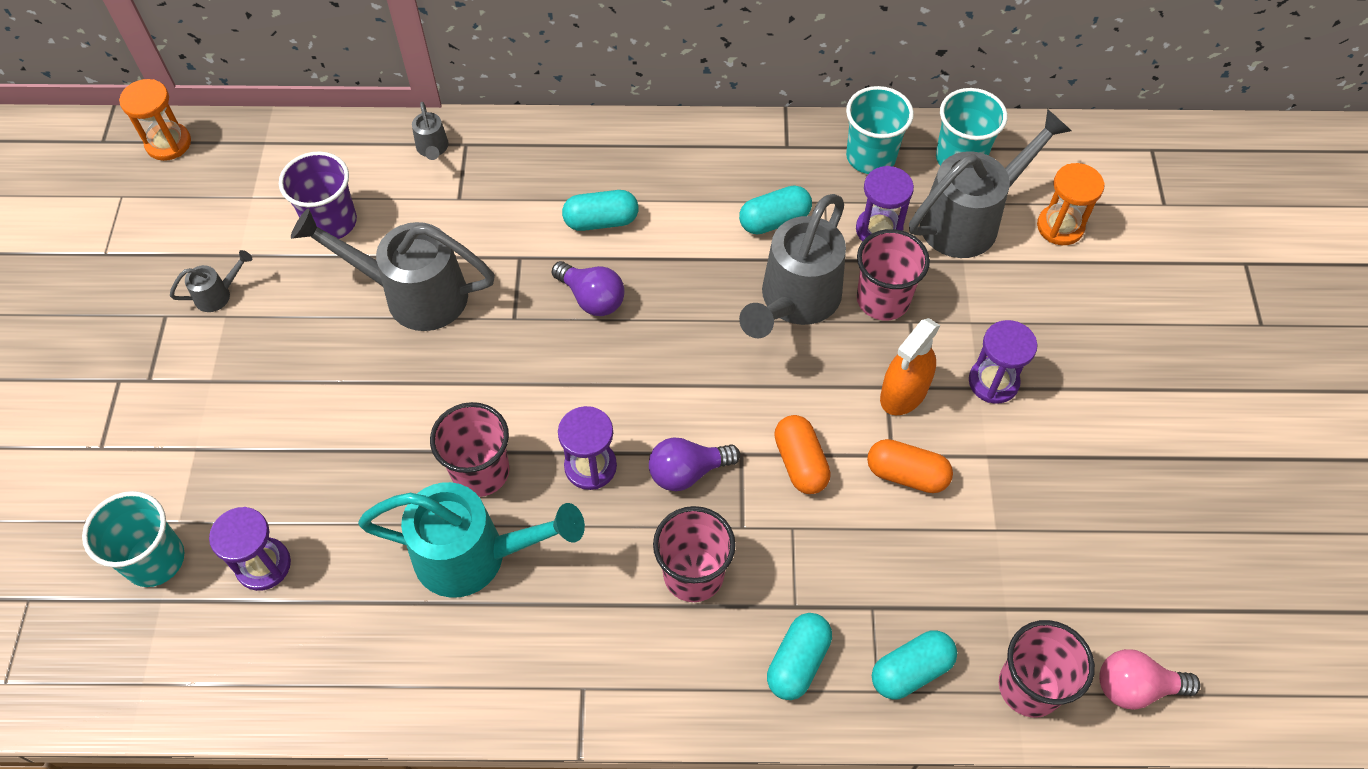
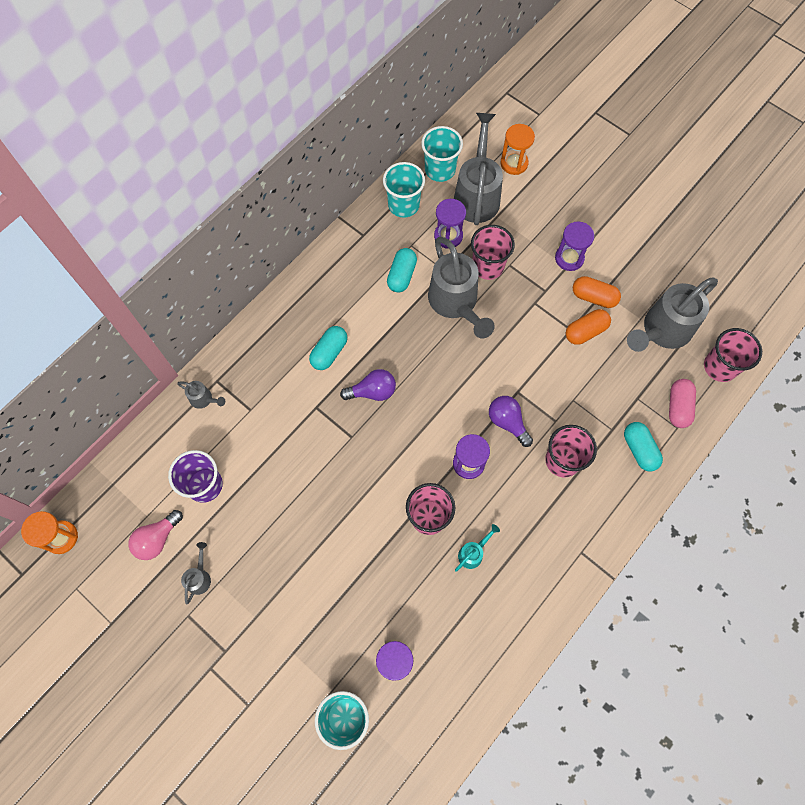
camera: 50 degrees left, 10 degrees up
(414, 294) = (292, 475): grey watering can -> grey watering can (662, 330)
(473, 555) = (473, 553): turquoise watering can -> turquoise watering can, size x0.44
(687, 472) = (507, 422): purple light bulb -> purple light bulb turned 120 degrees clockwise
(800, 463) = (543, 370): orange capsule -> orange capsule (593, 297)
(904, 393) = (544, 298): orange spray bottle -> none
(911, 671) = (678, 407): turquoise capsule -> pink capsule
(1135, 687) = (750, 327): pink light bulb -> pink light bulb (157, 539)

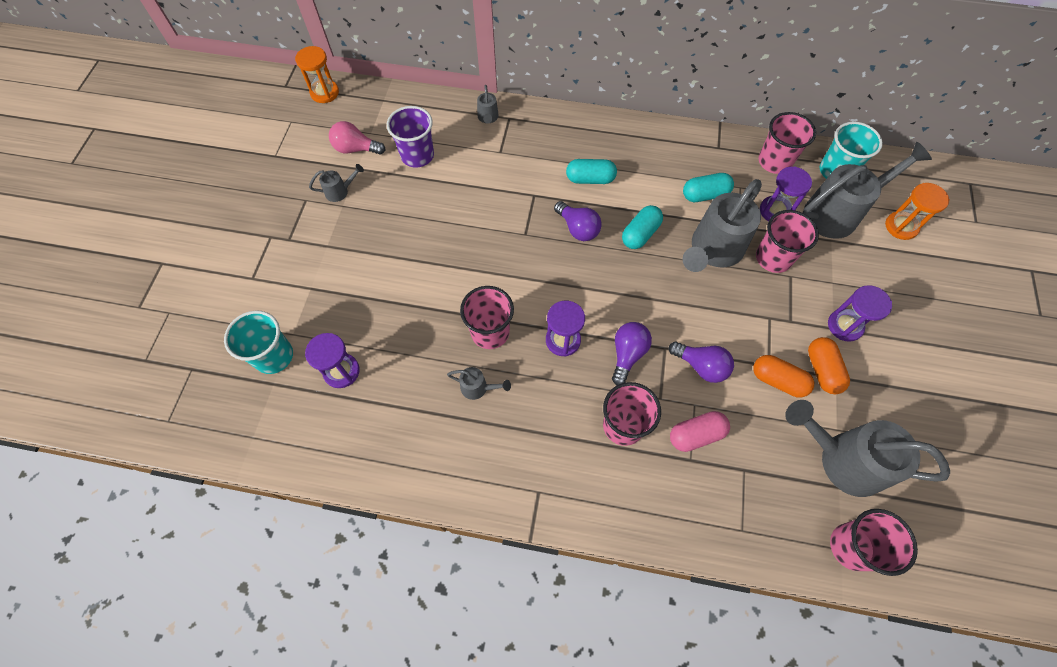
camera: 60 degrees right, 5 degrees down
(403, 205) = (774, 162): turquoise cup -> pink cup
(473, 553) = (478, 388): turquoise watering can -> grey watering can
(546, 376) = (701, 366): none -> purple light bulb
(639, 449) = (688, 500): turquoise capsule -> turquoise capsule (640, 234)
(678, 407) = (767, 520): pink capsule -> pink capsule (696, 435)

